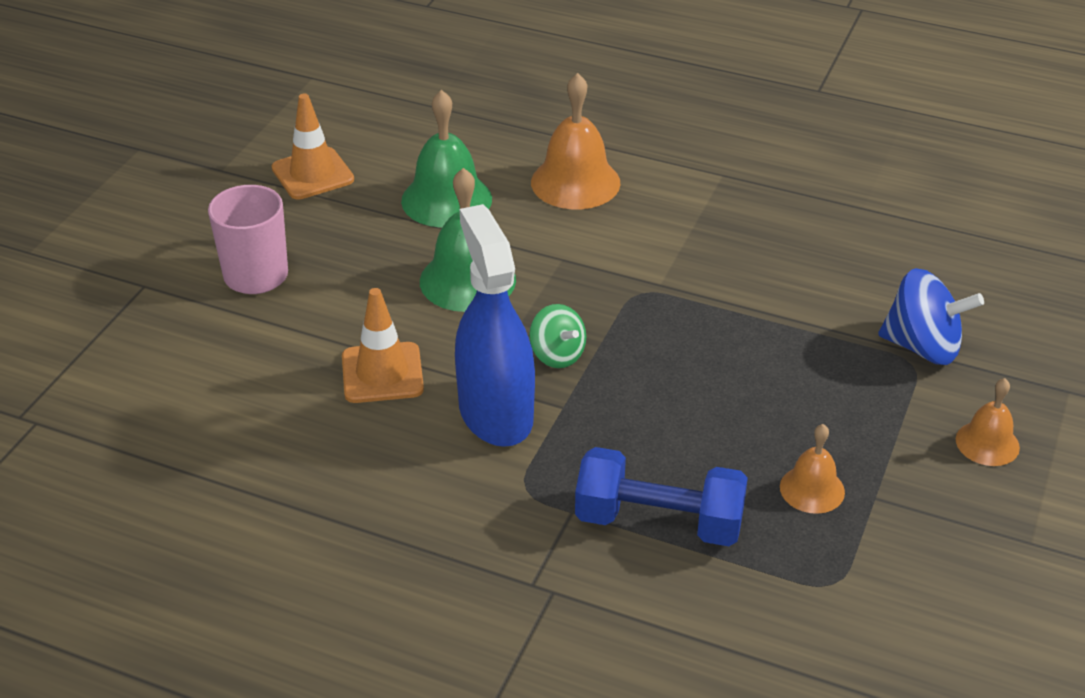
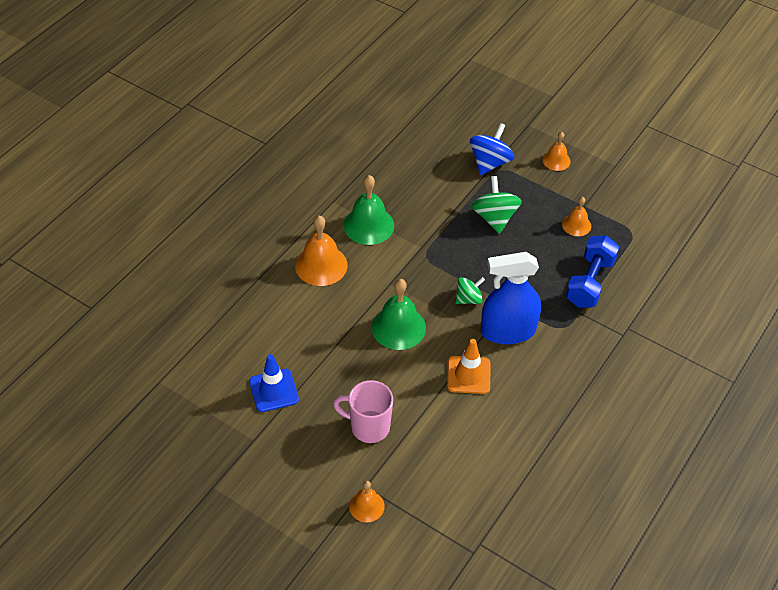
camera: 80 degrees left, 10 degrees up
(108, 291) = (366, 506): none -> orange bell
(313, 174) = (274, 390): orange traffic cone -> blue traffic cone
(446, 199) = (320, 327): green bell -> green bell (368, 225)
(775, 368) = (494, 218): none -> green spinning top

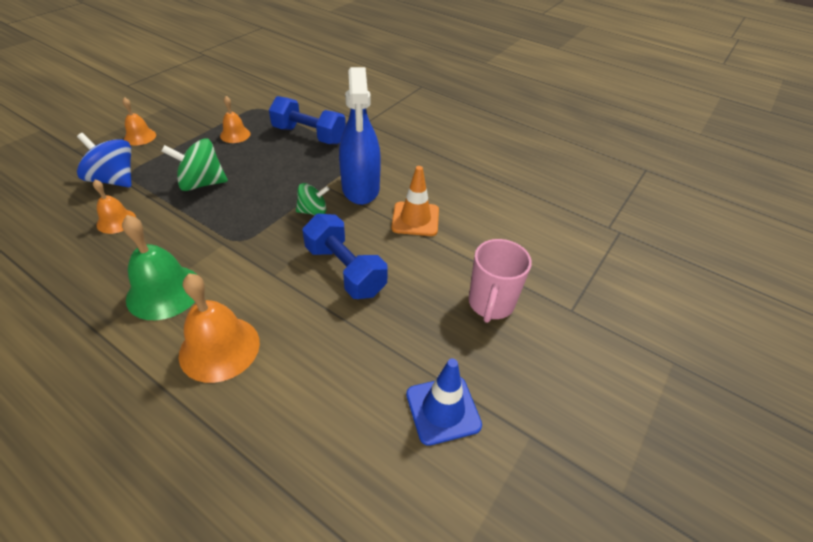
camera: 90 degrees left, 5 degrees down
(366, 506) = (596, 309): orange bell -> orange bell (116, 221)
(398, 327) = (345, 270): green bell -> blue dumbbell
(468, 299) = (313, 211): green spinning top -> green spinning top turned 105 degrees clockwise

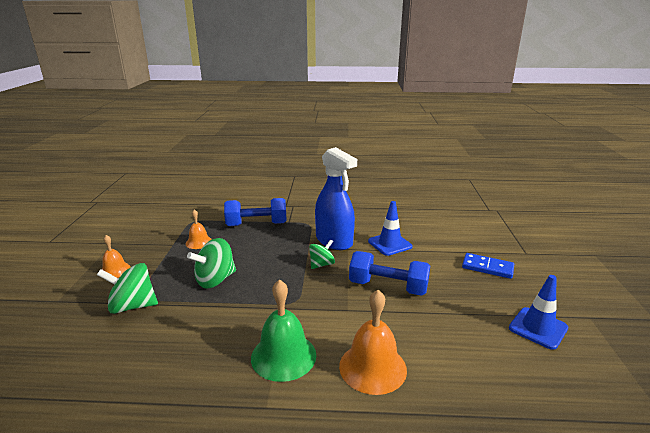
camera: 30 degrees left, 20 degrees down
(114, 180) = (132, 306): blue spinning top -> green spinning top
(116, 221) = (175, 331): orange bell -> none
(415, 219) = (390, 244): orange traffic cone -> blue traffic cone
(490, 304) = (487, 267): pink mug -> blue domino

